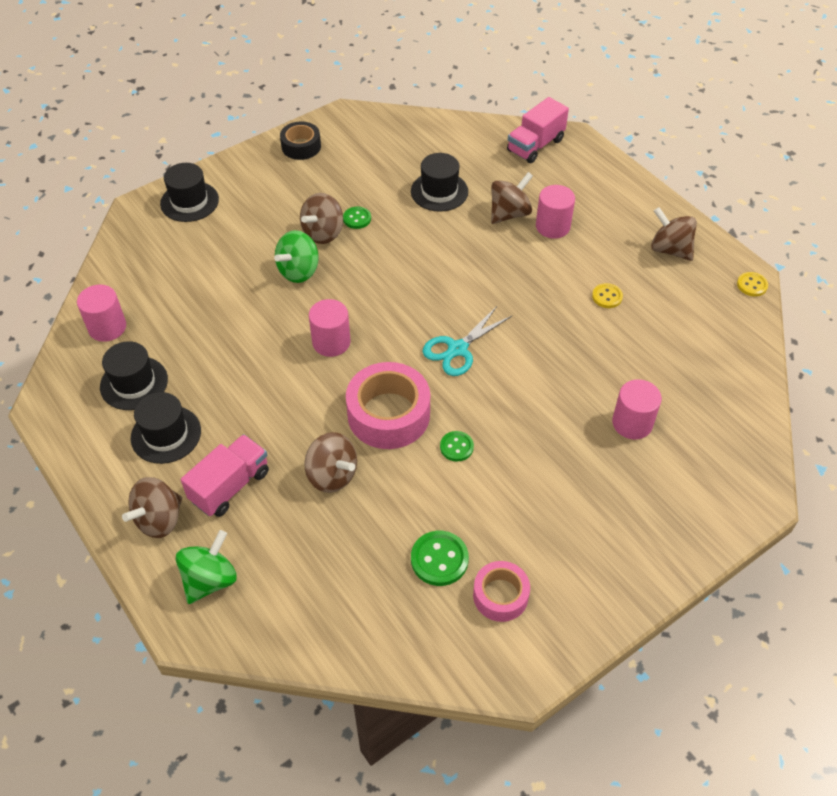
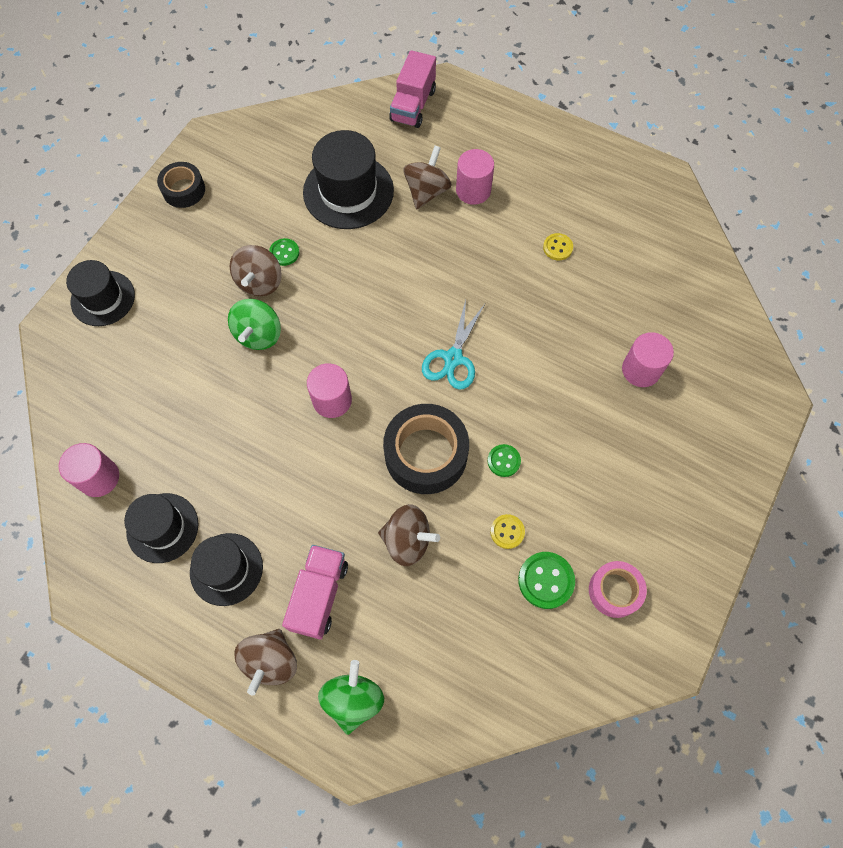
camera: 25 degrees left, 15 degrees up
(388, 414) = (426, 454): pink tape -> black tape
(439, 191) = (348, 191): black hat -> black hat, size x1.52
(670, 249) = (588, 175): brown spinning top -> none
(752, 285) = (674, 186): yellow button -> yellow button (507, 532)

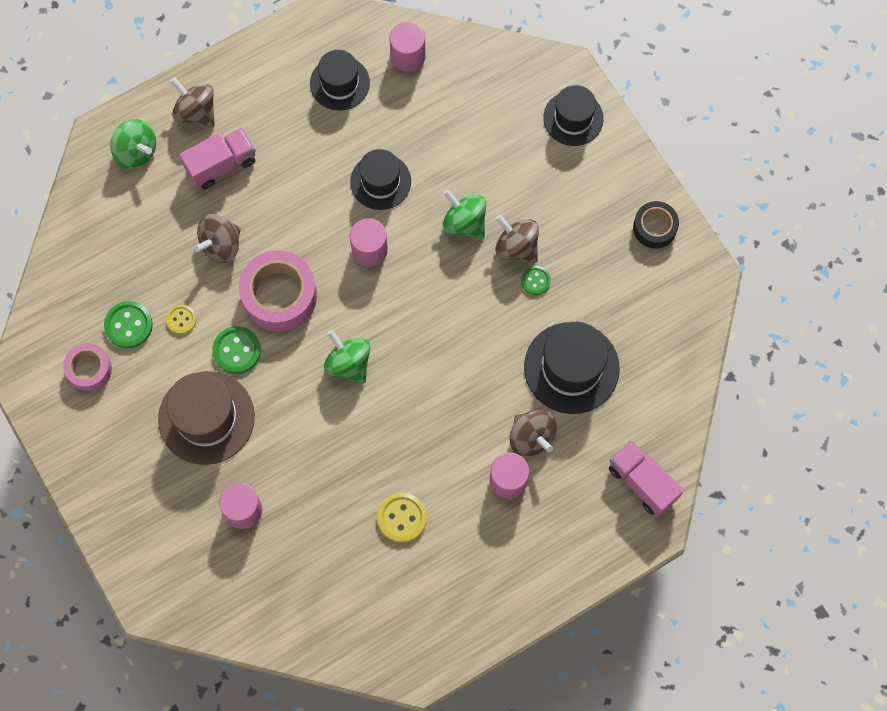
camera: 120 degrees right, 5 degrees up
(226, 569) = (280, 112): black hat -> black hat (380, 181)
(319, 595) = (221, 164): pink truck -> pink truck turned 75 degrees counterclockwise
(426, 454) = (279, 295): black tape -> pink tape
(453, 358) = (348, 363): turquoise scissors -> green spinning top
(503, 461) = (237, 350): green button -> green button, size x1.59
(557, 247) = (402, 518): yellow button -> yellow button, size x1.59
(584, 450) = (206, 418): none -> brown hat

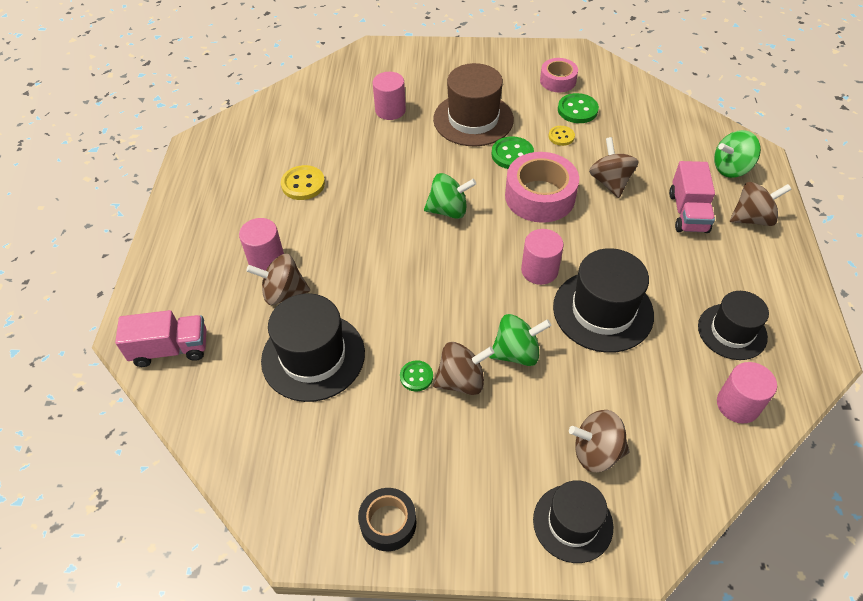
camera: 125 degrees right, 20 degrees down
(380, 181) = (603, 311): black hat -> black hat, size x1.52
(511, 128) = (596, 452): none -> brown spinning top

